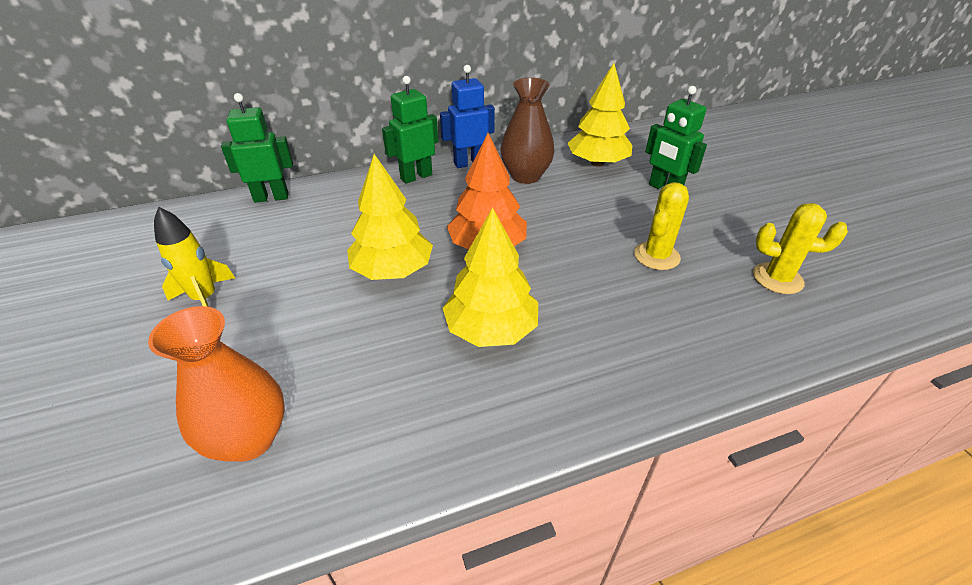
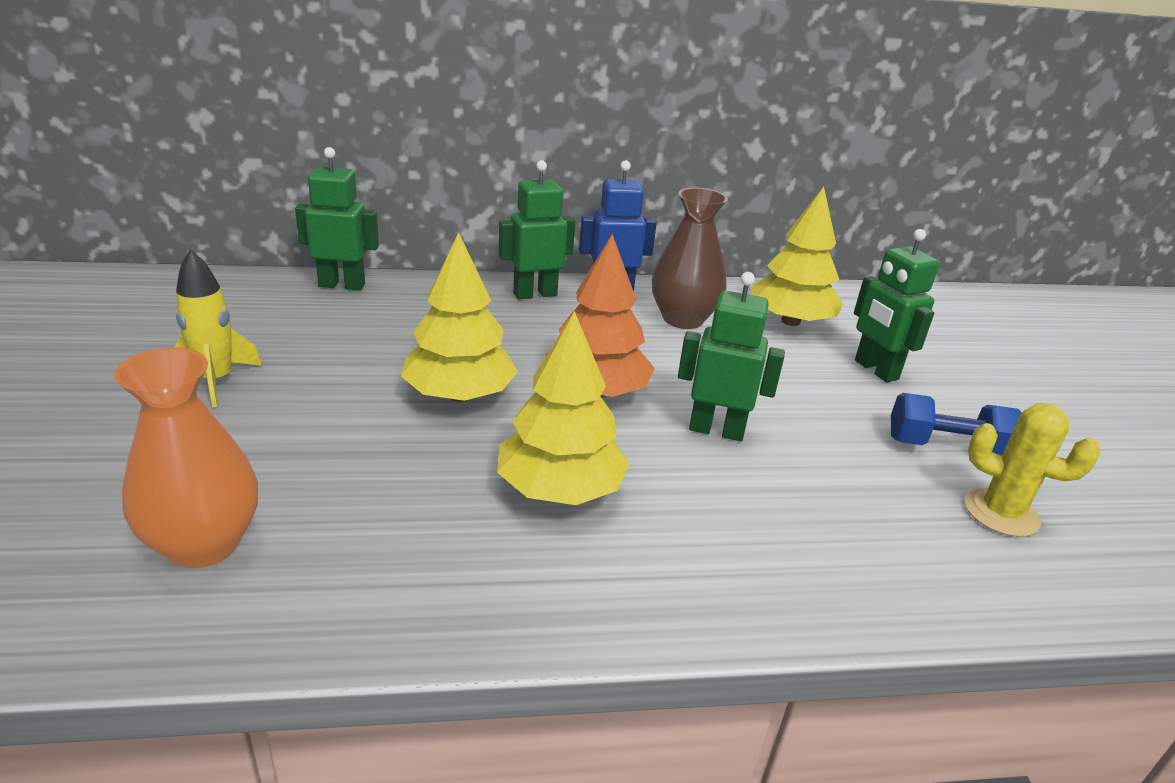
camera: 10 degrees right, 10 degrees down
(579, 258) = (716, 430): none -> green robot
(656, 256) = (829, 449): yellow cactus -> none
(728, 237) = (946, 447): none -> blue dumbbell

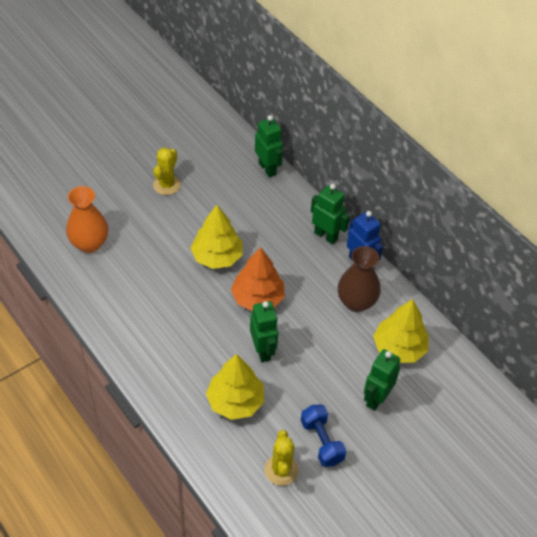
camera: 60 degrees right, 20 degrees up
(216, 381) = (167, 185): yellow rocket -> yellow cactus
(560, 489) = (182, 317): yellow tree -> yellow tree (235, 401)

